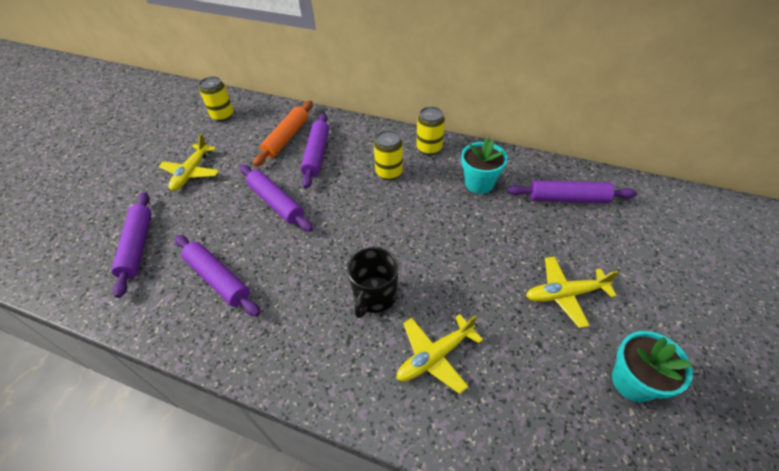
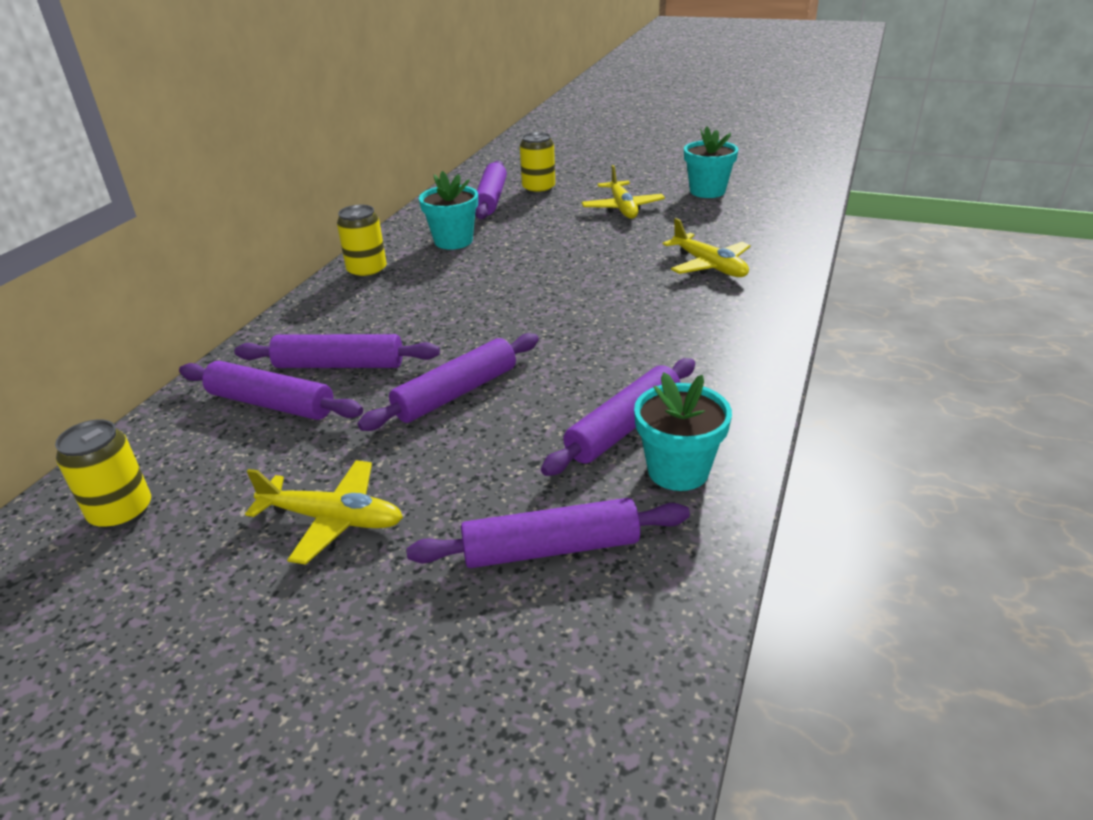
camera: 90 degrees left, 15 degrees down
(169, 303) = (678, 470): none -> turquoise flower pot
(287, 138) = (271, 403): orange rolling pin -> purple rolling pin
(374, 296) = (638, 300): black mug -> none
(389, 172) = (411, 299): yellow can -> yellow can (538, 189)

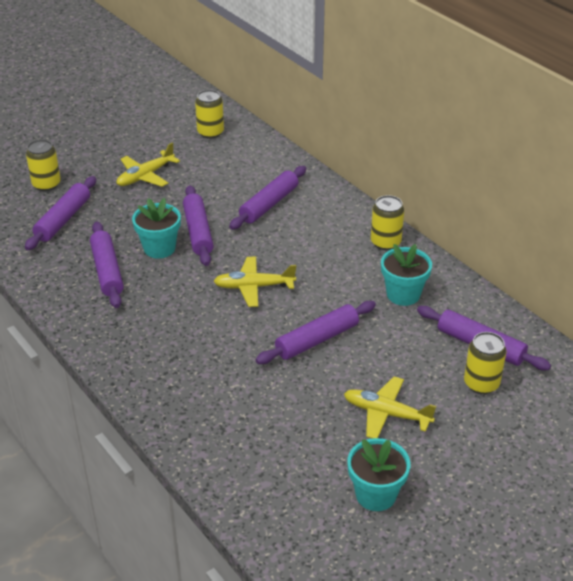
camera: 120 degrees right, 5 degrees up
(271, 403) = (253, 178): purple rolling pin -> purple rolling pin (317, 340)
(457, 653) = (46, 184): none -> yellow can
(678, 470) = (60, 272): turquoise flower pot -> turquoise flower pot (159, 248)
(709, 266) = (230, 400): yellow plane -> yellow plane (254, 287)

